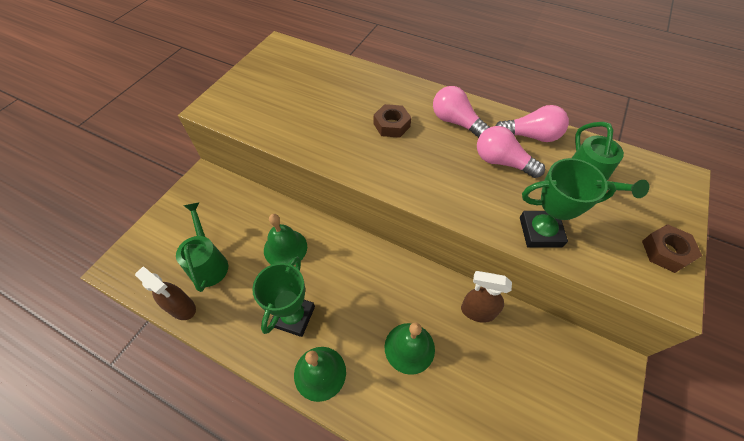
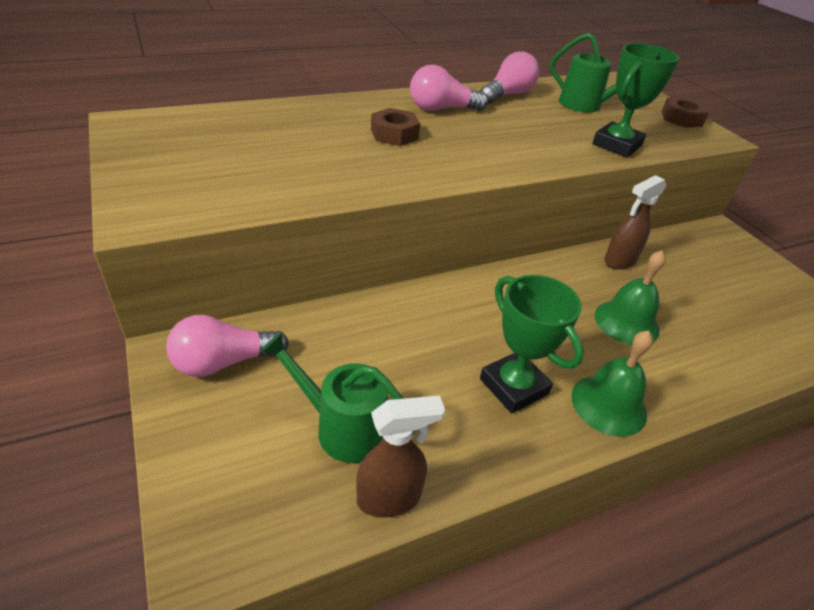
camera: 55 degrees left, 15 degrees down
(285, 248) = (405, 340): green bell -> none
(502, 162) = (520, 118): pink light bulb -> pink light bulb (224, 362)

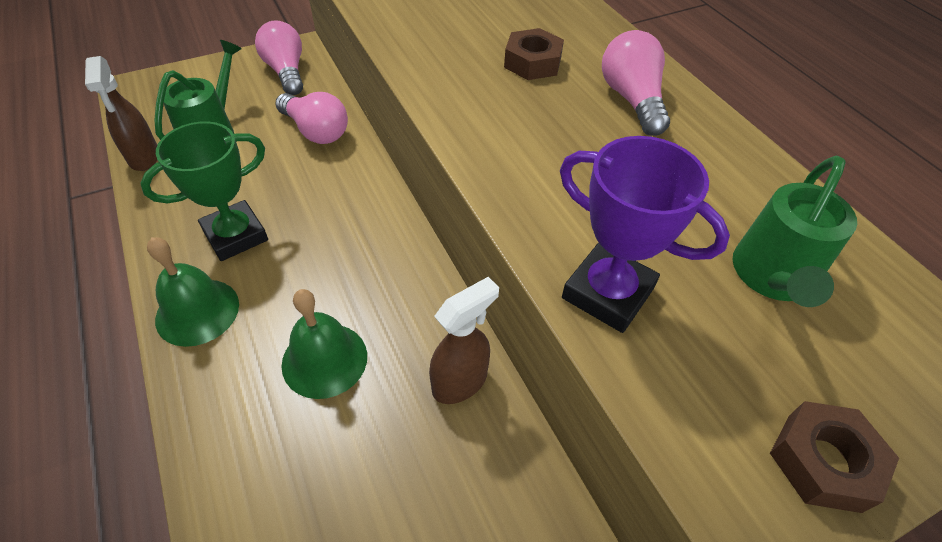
camera: 90 degrees right, 10 degrees up
(507, 95) = (739, 170): pink light bulb -> pink light bulb (316, 131)
(617, 145) = (607, 293): green trophy -> purple trophy
(619, 261) = (460, 382): brown spray bottle -> brown spray bottle turned 90 degrees clockwise

